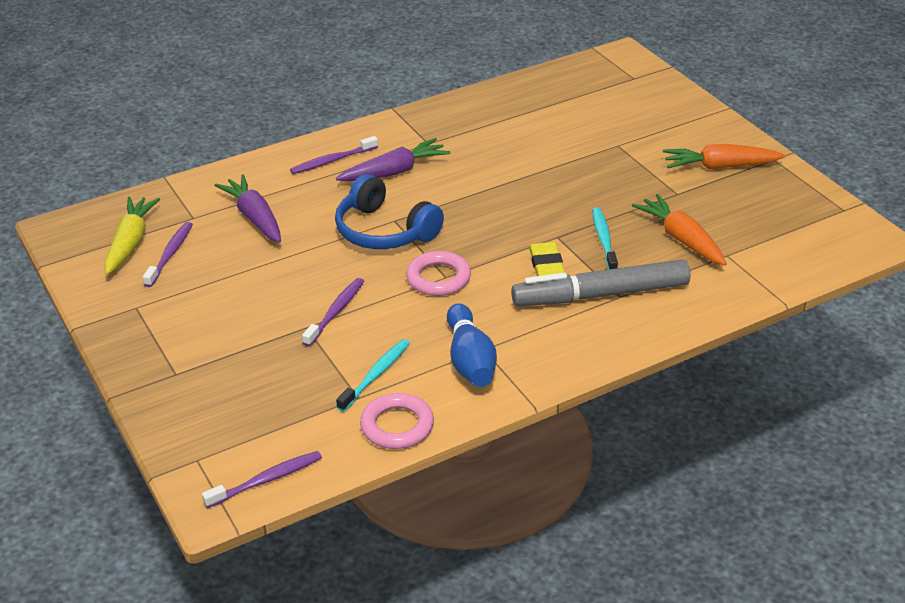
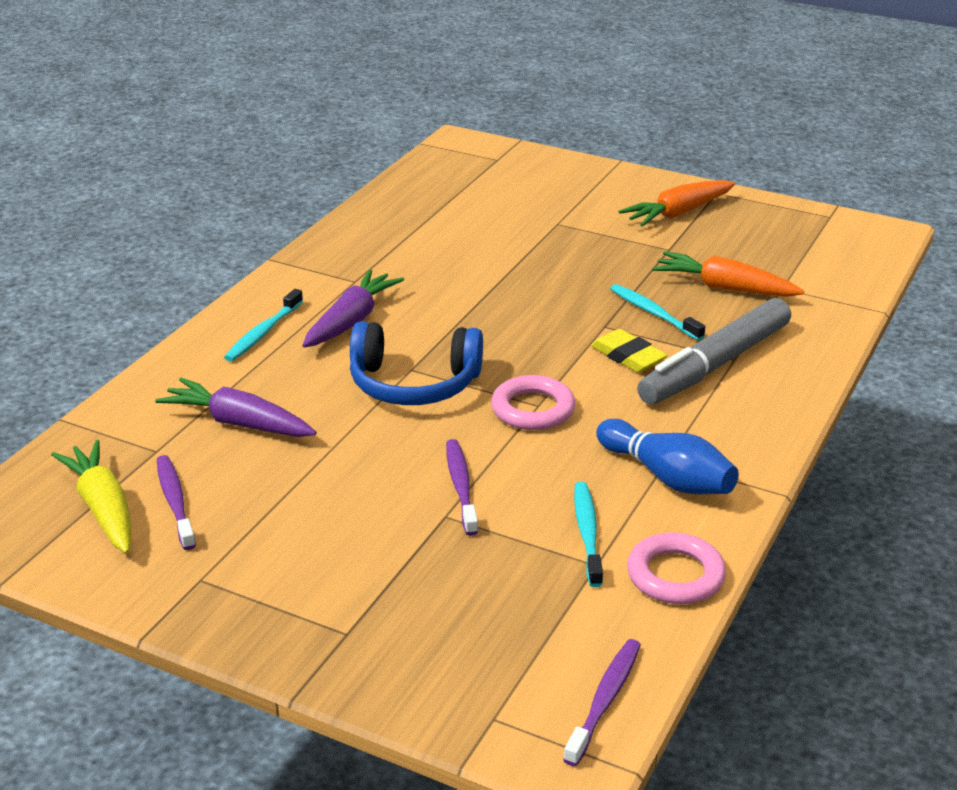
camera: 35 degrees left, 5 degrees down
(332, 161) = (263, 333): purple toothbrush -> turquoise toothbrush

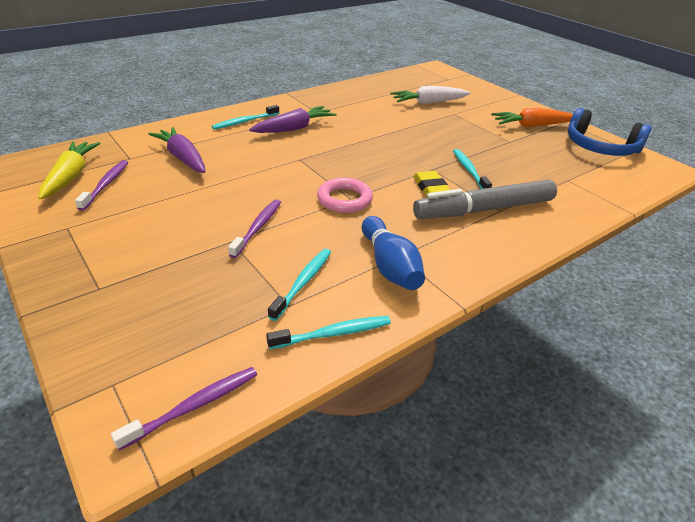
camera: 25 degrees right, 5 degrees up
(414, 383) = (292, 166): blue headphones -> blue headphones (600, 147)
(505, 214) = (428, 103): none -> white carrot
(675, 575) = (333, 334): pink ring -> turquoise toothbrush
(724, 288) = (528, 169): orange carrot -> none

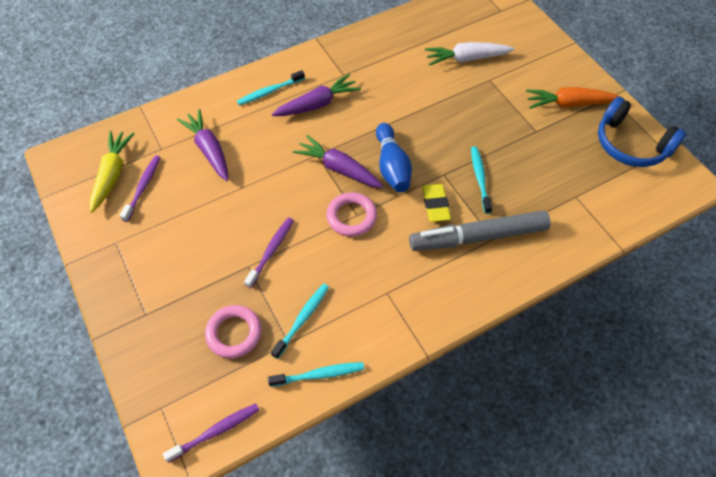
camera: 10 degrees right, 20 degrees up
(217, 300) = (234, 333): none -> pink ring
(323, 167) = (339, 168): none -> purple carrot
(389, 266) = (376, 305): blue bowling pin -> blue bowling pin (392, 166)

